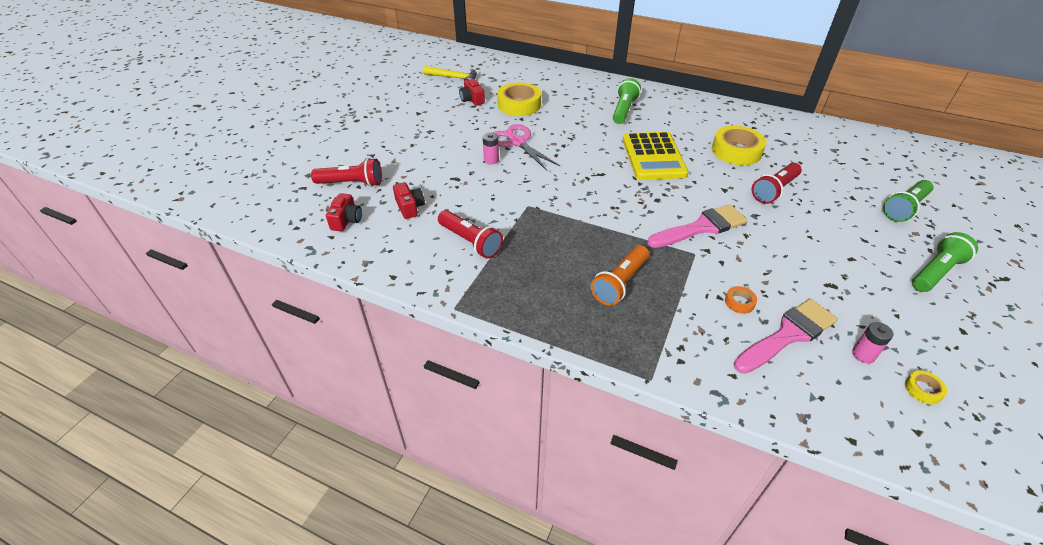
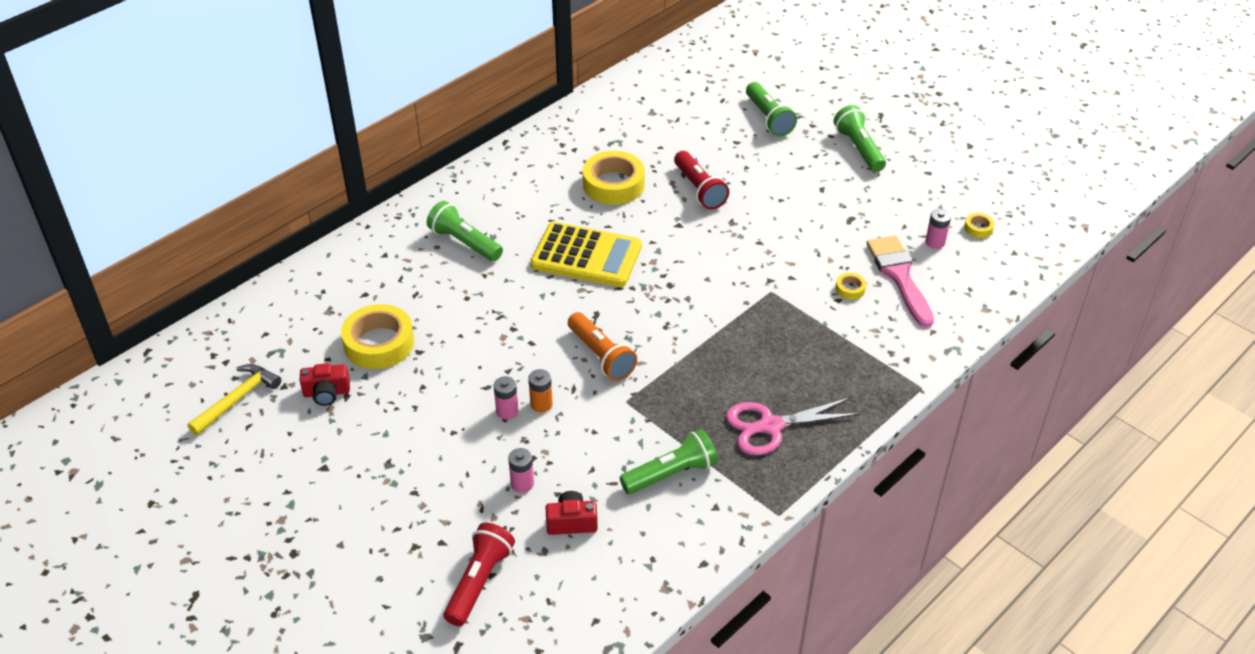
camera: 70 degrees left, 0 degrees up
(346, 220) = (567, 598): red camera -> none
(434, 180) = (522, 483): none -> pink battery
(470, 242) = (671, 474): red flashlight -> green flashlight
(504, 171) = (541, 404): none -> orange battery
(517, 142) = (479, 372): pink scissors -> pink scissors (770, 426)
(620, 283) = (792, 364): orange flashlight -> orange flashlight (601, 356)
(701, 227) = (733, 269): pink brush -> none
(739, 302) = (850, 289): orange tape -> yellow tape

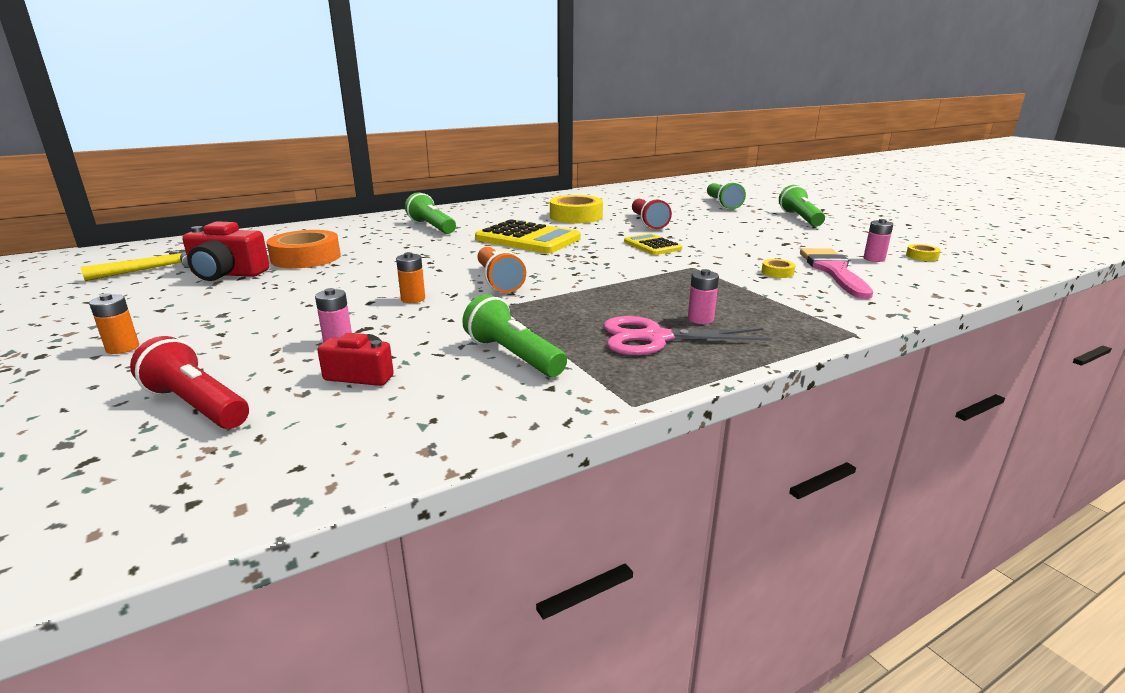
camera: 15 degrees right, 20 degrees down
(327, 393) = (227, 274): red camera -> red camera, size x1.57
(352, 529) = (122, 348): none -> orange battery
(379, 343) = (306, 258): yellow tape -> orange tape
(479, 581) = (196, 405): red flashlight -> red flashlight turned 90 degrees counterclockwise
(507, 411) = (375, 299): pink battery -> pink battery (700, 319)
(671, 474) = (513, 356): green flashlight -> green flashlight turned 120 degrees counterclockwise
(720, 249) = (652, 245): none -> yellow calculator

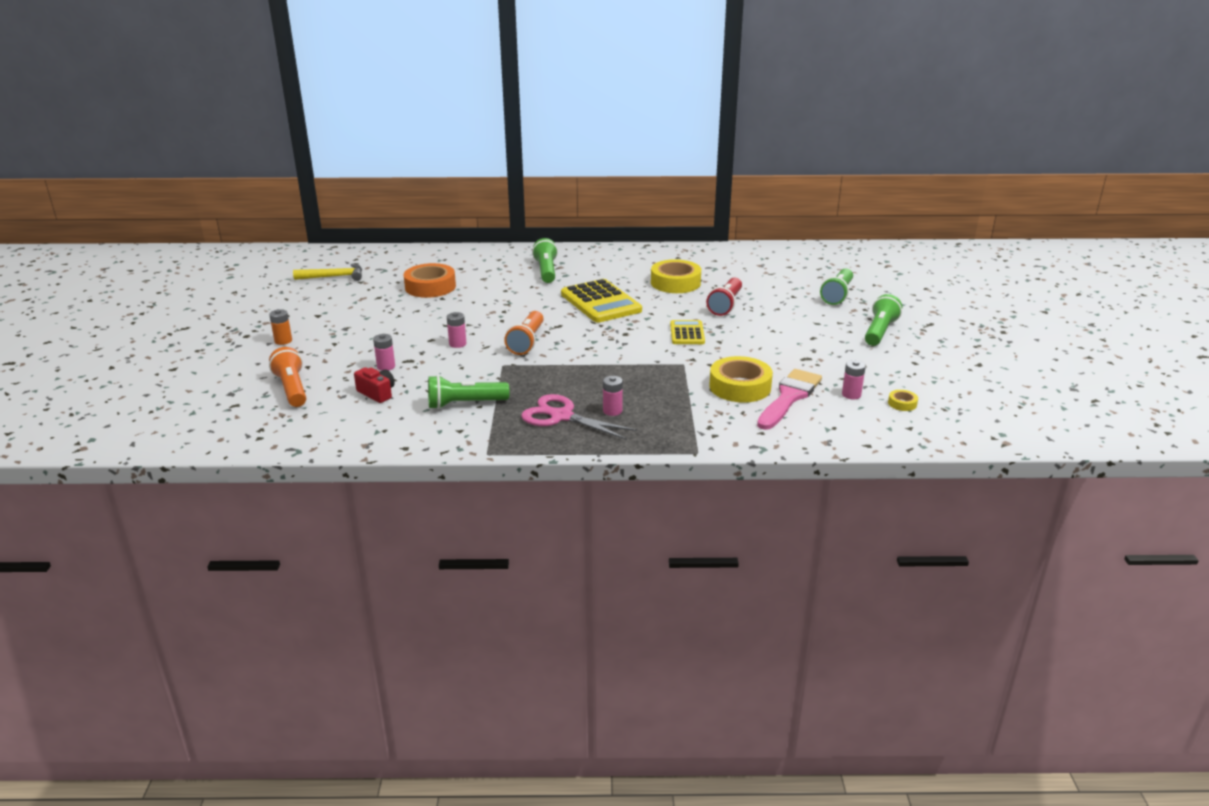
camera: 30 degrees right, 5 degrees up
(196, 405) = (292, 389): red flashlight -> orange flashlight
(227, 274) = (372, 292): red camera -> none
(413, 299) = (457, 344): orange battery -> pink battery
(513, 356) = (465, 404): green flashlight -> green flashlight turned 90 degrees counterclockwise
(777, 272) = (740, 387): yellow tape -> yellow tape, size x2.26

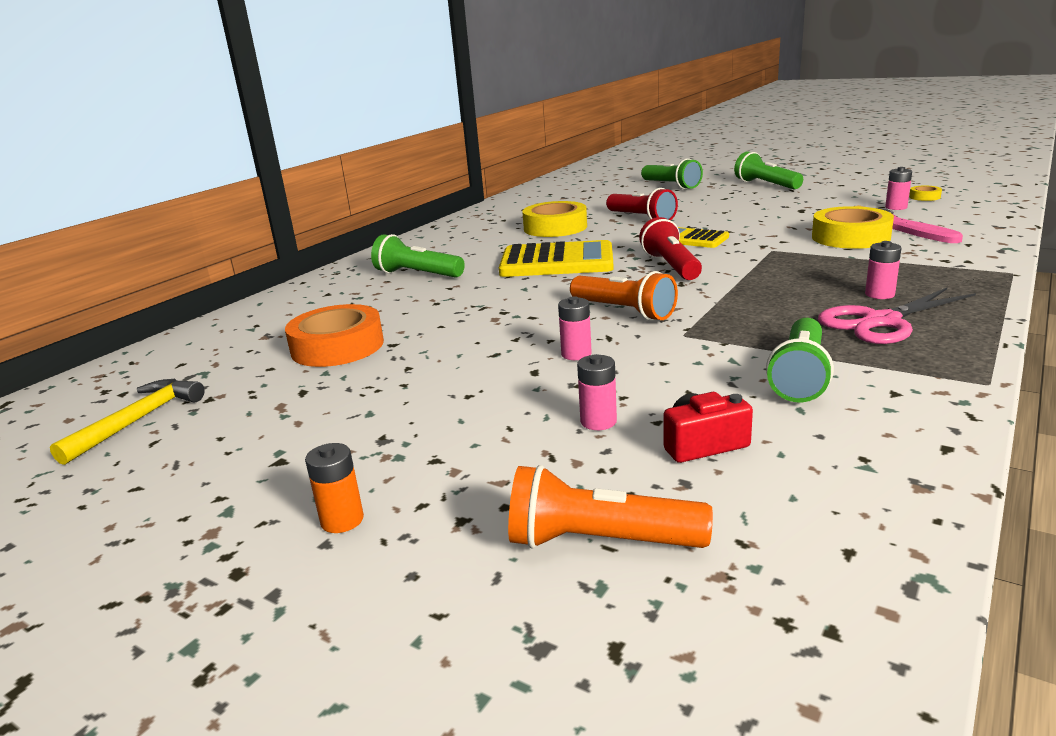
camera: 55 degrees left, 5 degrees down
(619, 338) = (670, 266): none -> red flashlight

